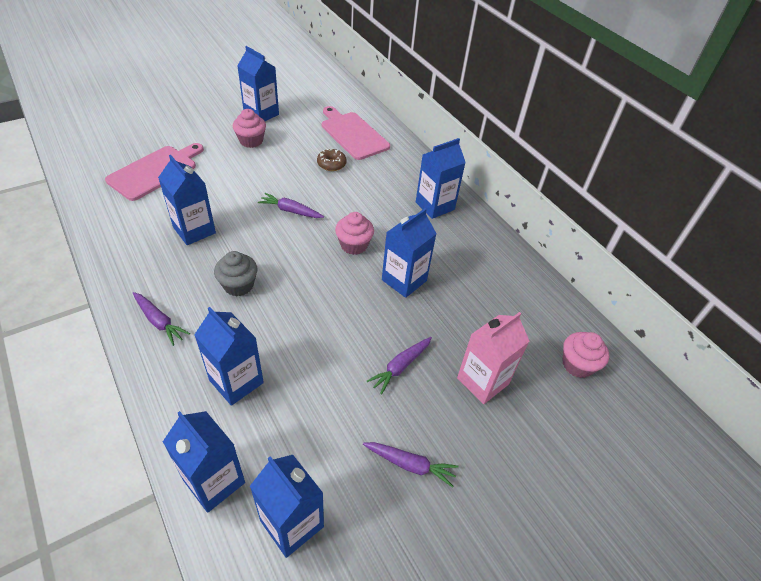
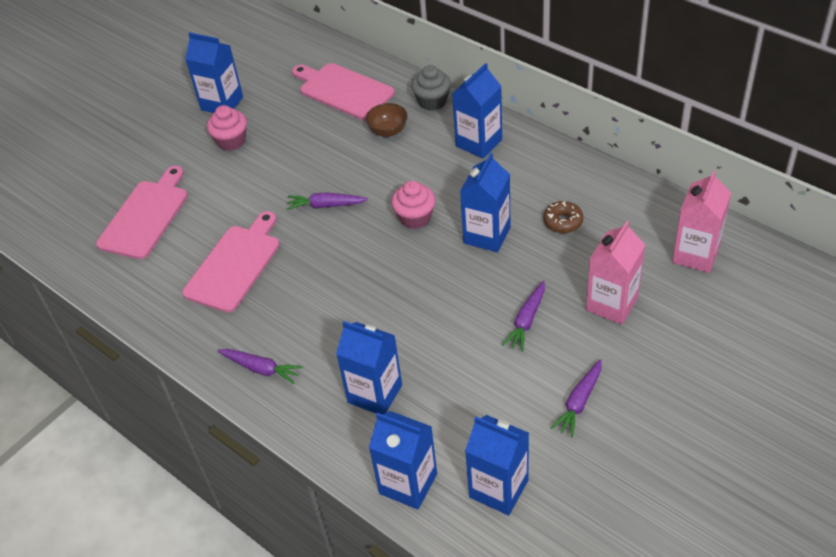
camera: 10 degrees left, 0 degrees up
(194, 230) = (234, 265): blue carton -> pink cutting board
(238, 285) = (319, 303): grey cupcake -> grey cupcake (432, 101)
(331, 164) = (339, 135): brown donut -> brown donut (563, 222)
(370, 173) = (388, 131): none -> brown bowl
(410, 465) = (579, 402): purple carrot -> purple carrot turned 120 degrees clockwise
(577, 365) = (695, 254): pink cupcake -> pink carton

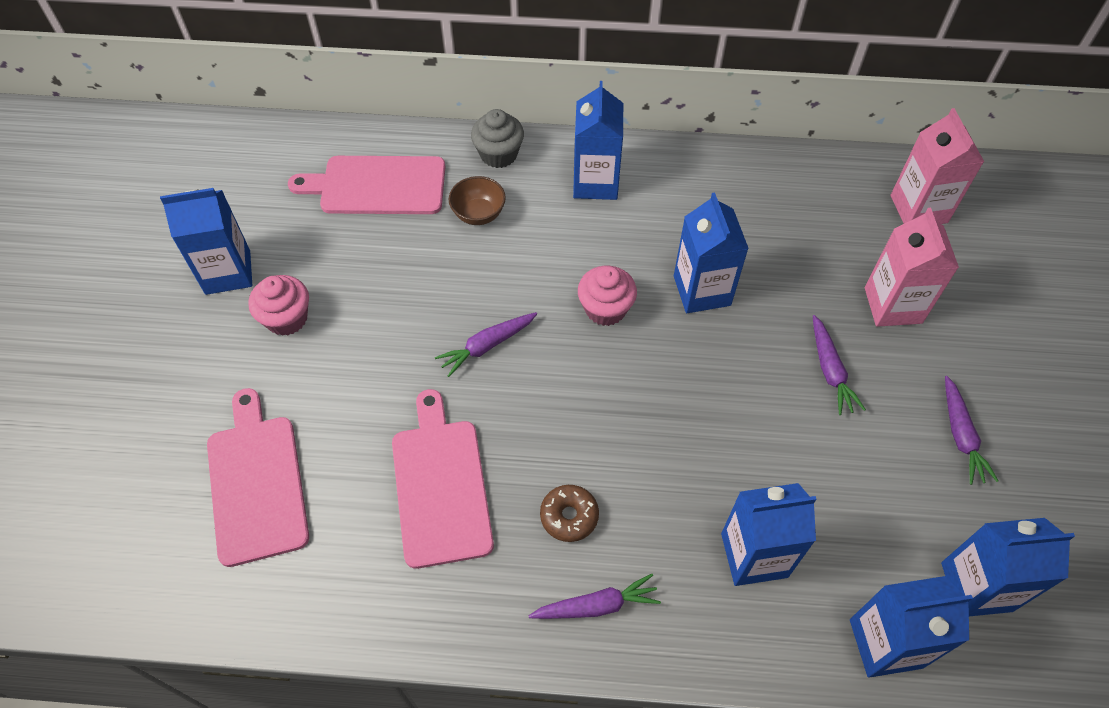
camera: 40 degrees left, 10 degrees up
(563, 222) = (765, 235): brown donut -> brown donut (569, 516)

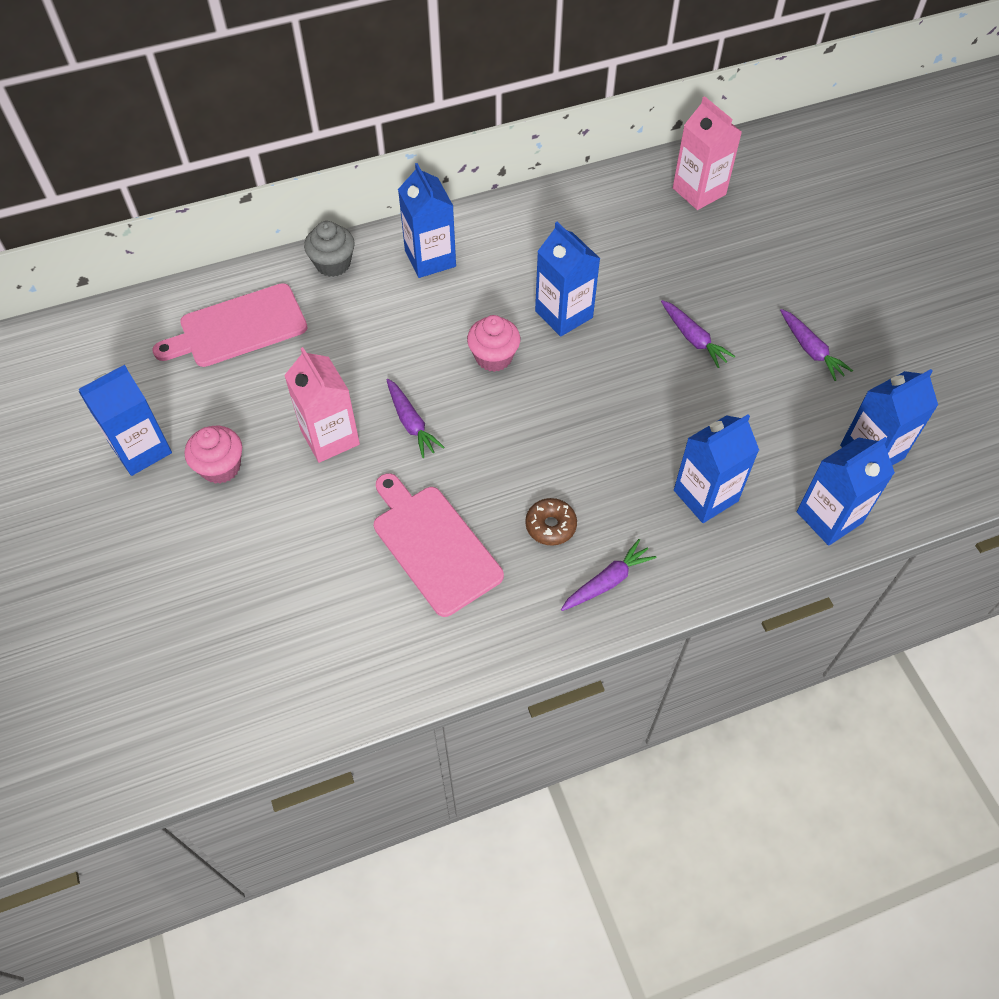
camera: 25 degrees left, 0 degrees up
(256, 483) = (273, 608): pink cutting board -> none
(478, 214) = (343, 319): brown bowl -> none
(487, 346) = (411, 423): purple carrot -> purple carrot turned 60 degrees counterclockwise
(893, 305) = (715, 272): pink carton -> pink carton (330, 437)

